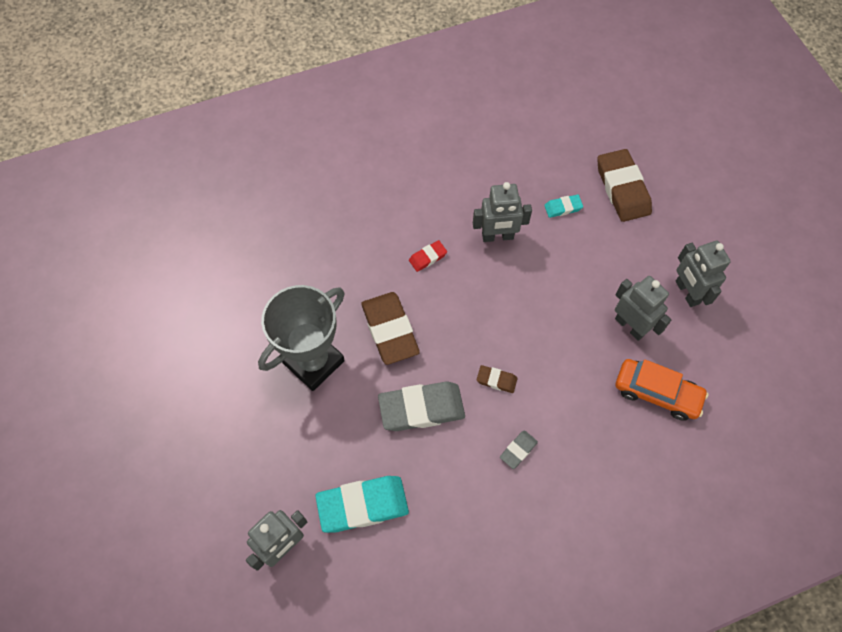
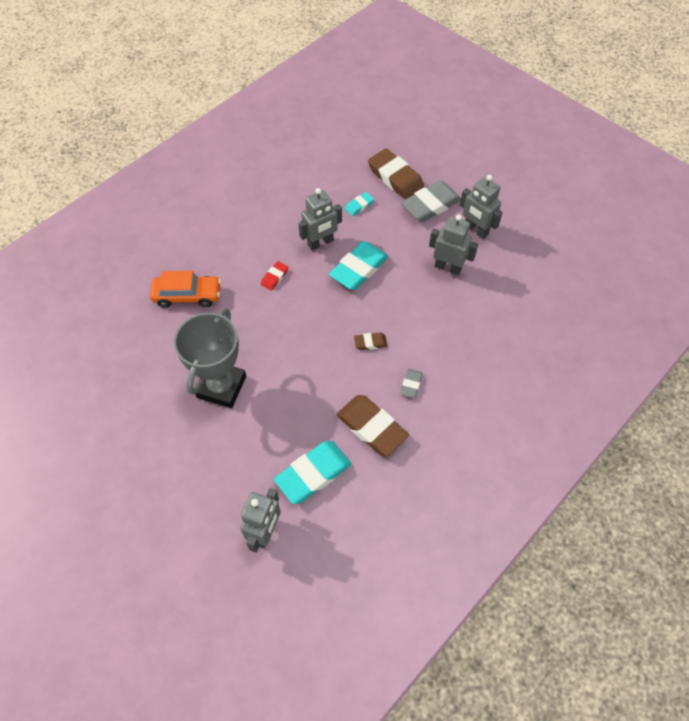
camera: 25 degrees left, 5 degrees down
(390, 330) = (271, 340): brown eraser -> brown eraser (371, 427)
(421, 408) = (324, 385): grey eraser -> grey eraser (431, 205)
(526, 285) = (359, 269): none -> turquoise eraser
(657, 393) = (489, 305): orange car -> orange car (187, 295)

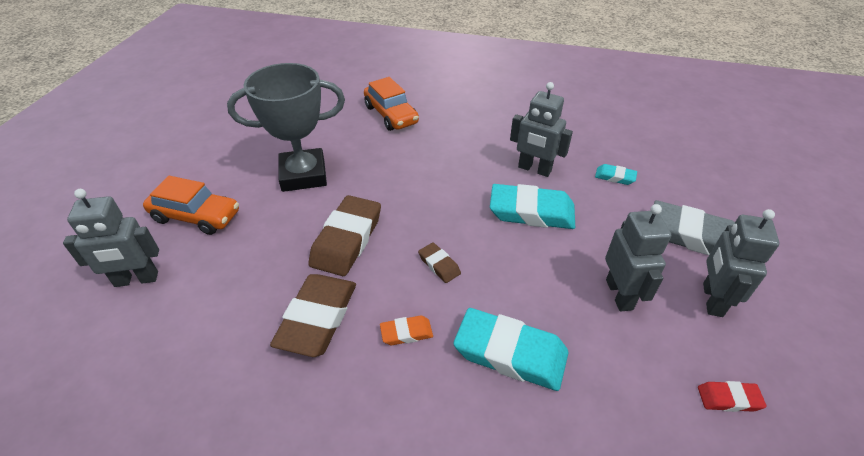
camera: 60 degrees right, 15 degrees down
(219, 476) = (196, 216): none -> orange car
(274, 277) = (460, 156): red eraser -> red eraser (728, 398)
(313, 474) = (226, 289): turquoise eraser -> turquoise eraser (510, 353)
(395, 178) = (689, 189): brown eraser -> brown eraser (347, 239)
(411, 384) = (406, 333): grey eraser -> orange eraser

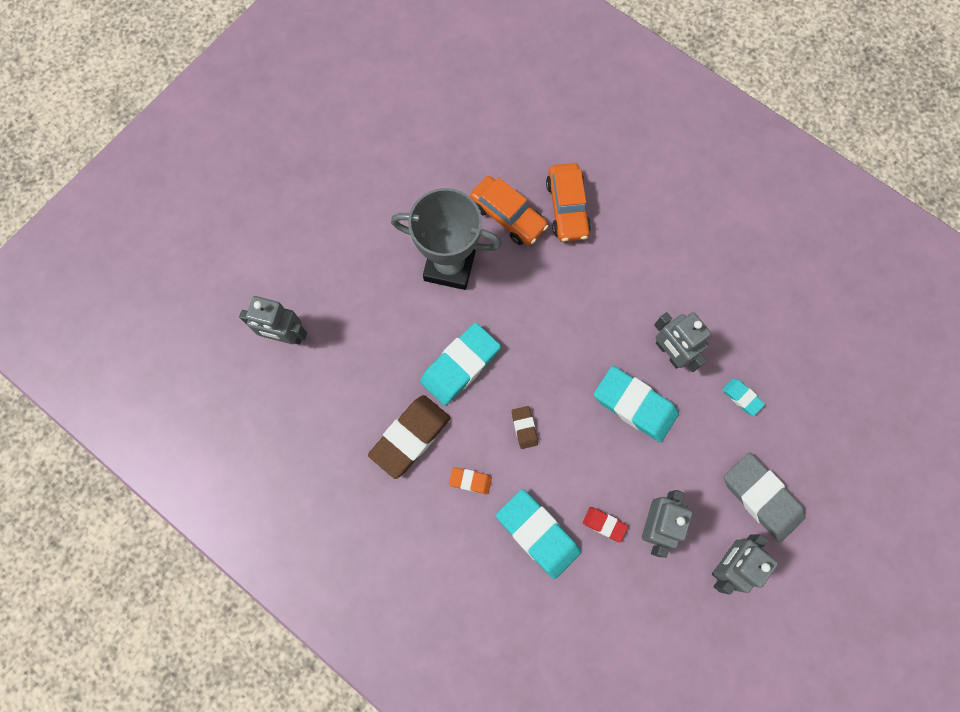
camera: 25 degrees right, 30 degrees up
(196, 216) = (344, 281): orange car -> orange car (508, 216)
(347, 239) = (460, 365): brown eraser -> turquoise eraser
(728, 398) = (671, 642): red eraser -> red eraser (604, 524)

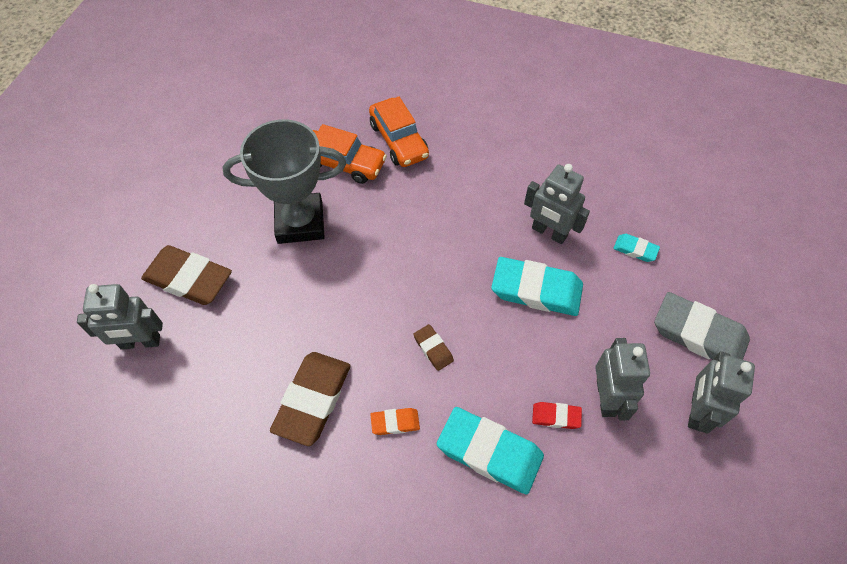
camera: 20 degrees left, 15 degrees down
(339, 289) = (188, 279): none -> brown eraser
(460, 365) = (343, 311): turquoise eraser -> none

